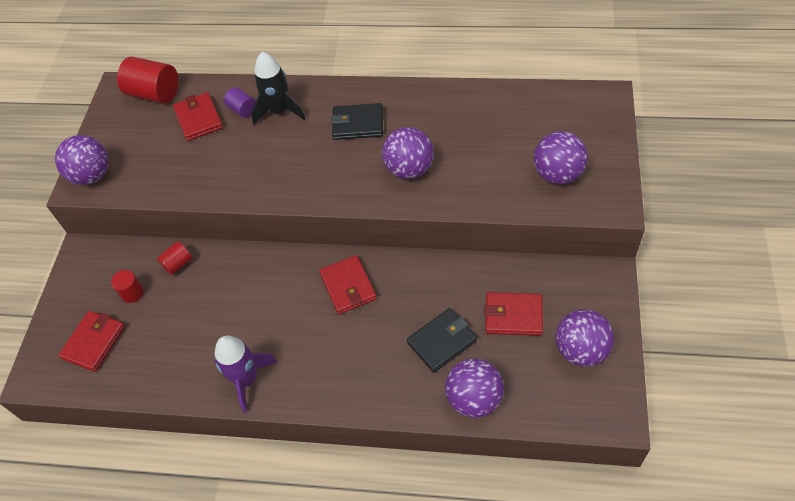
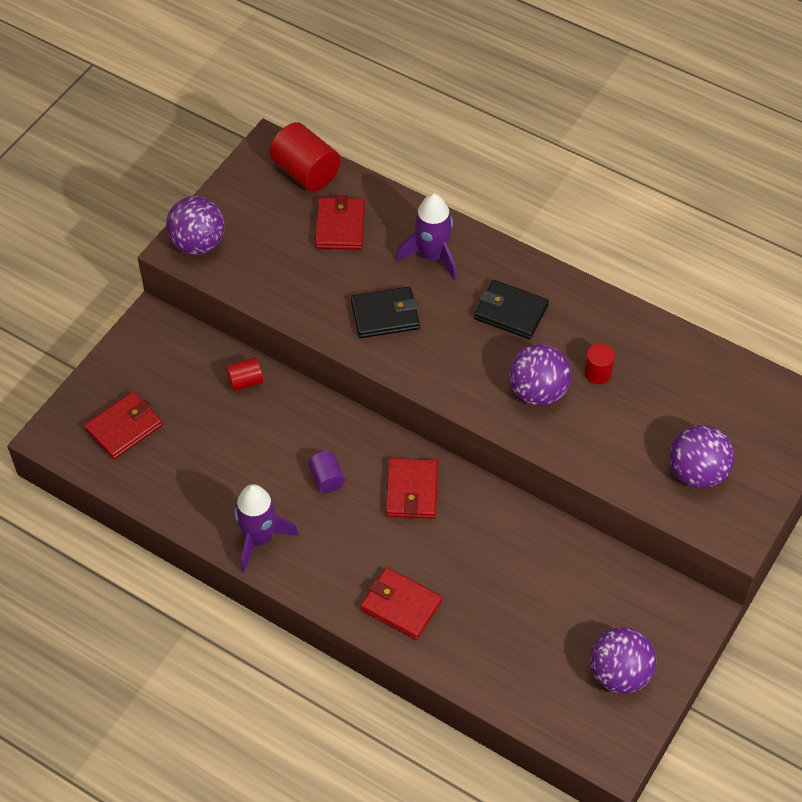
camera: 20 degrees right, 0 degrees up
(132, 293) = (184, 392): red cylinder -> red cylinder (597, 373)
(242, 109) = (393, 236): purple cylinder -> purple cylinder (327, 479)
(279, 111) = (432, 256): black rocket -> purple rocket
(442, 342) = (478, 596): black wallet -> black wallet (385, 315)
(474, 399) = (479, 669): purple ball -> none
(513, 315) = (570, 605): red wallet -> red wallet (401, 605)

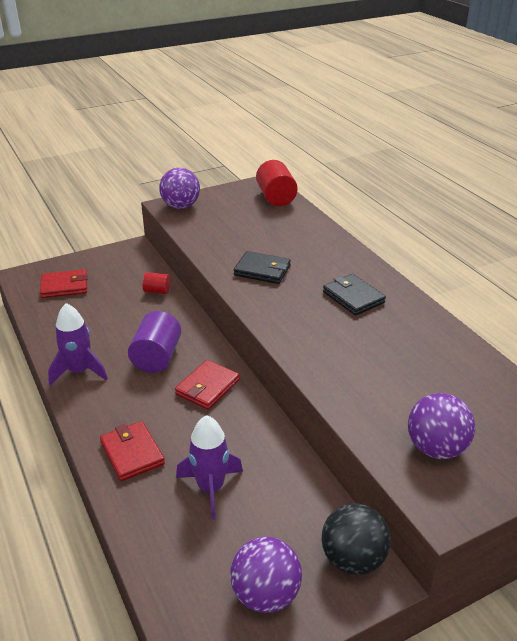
camera: 30 degrees right, 20 degrees down
(327, 479) = (156, 357): purple cylinder -> purple cylinder, size x1.84
(340, 226) = (274, 224): red wallet -> none
(432, 256) = (322, 254): purple rocket -> purple rocket (210, 488)
(538, 392) = (336, 346): purple ball -> none
(597, 373) = (394, 352): red cylinder -> none
(667, 605) = (353, 559): none -> black ball

